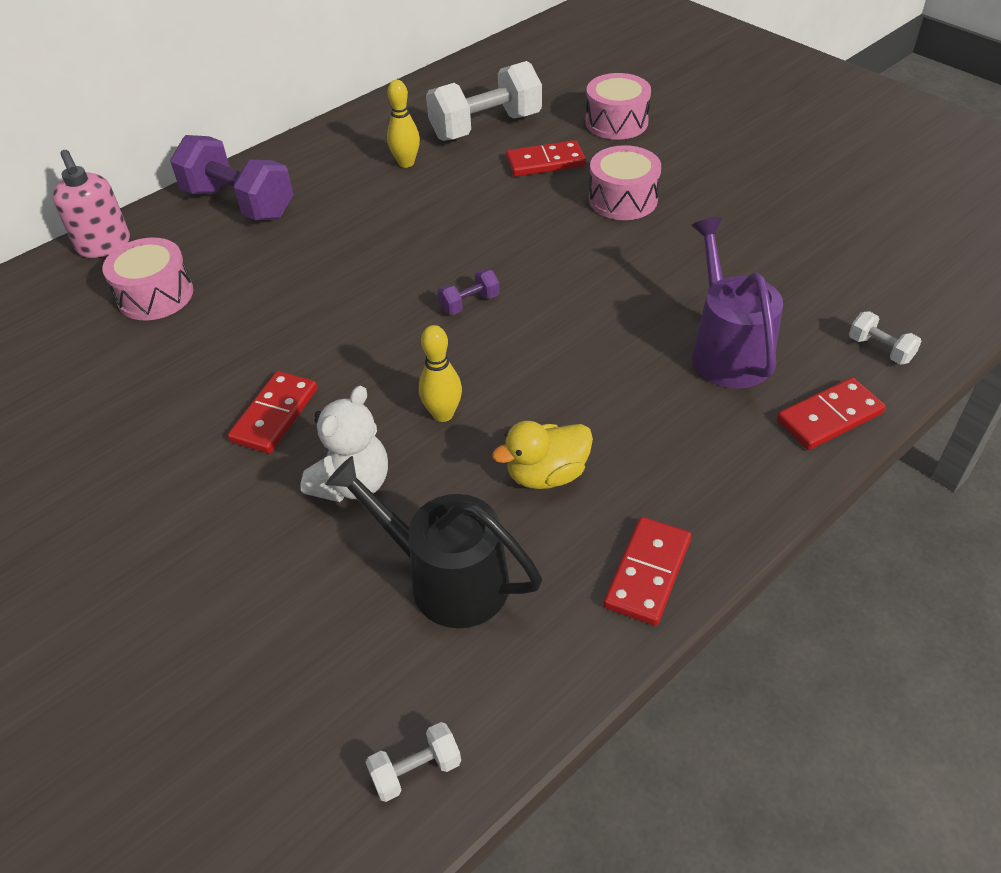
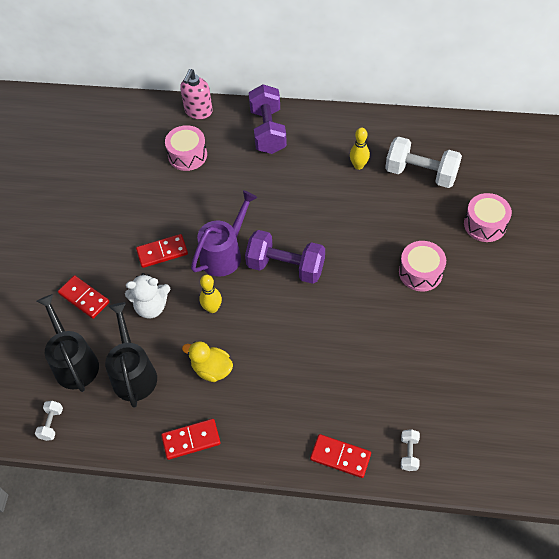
camera: 50 degrees right, 10 degrees up
(330, 655) = (74, 362): none -> black watering can
(416, 770) = (51, 424): white dumbbell -> white dumbbell turned 75 degrees clockwise
(469, 303) = (285, 267): purple dumbbell -> purple dumbbell, size x2.25
(545, 162) = (417, 219): red domino -> red domino (84, 298)
(726, 350) = (348, 388): purple watering can -> purple watering can (224, 253)

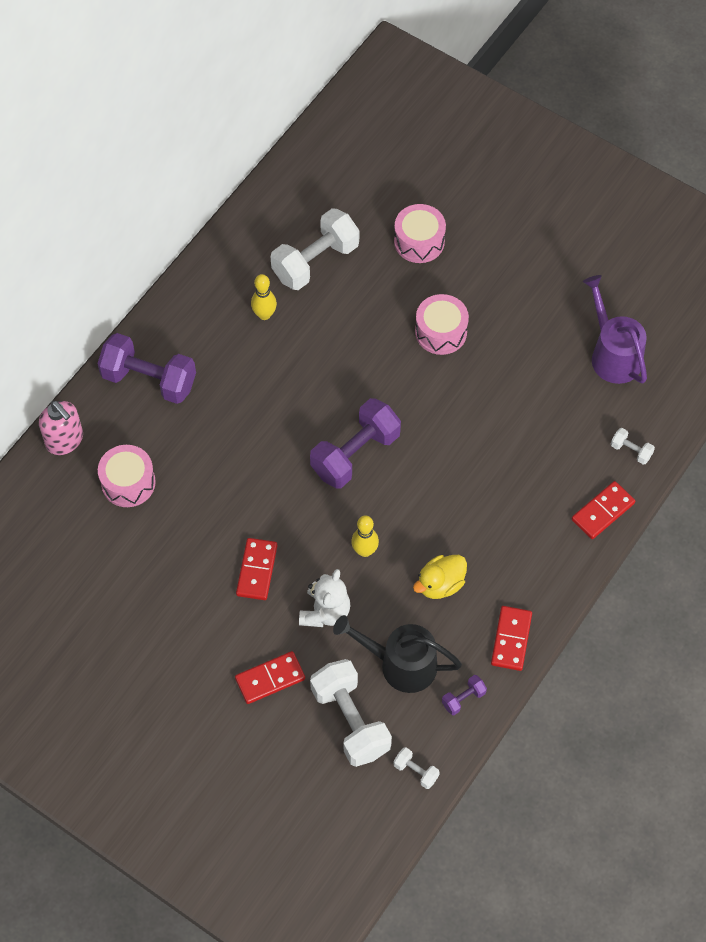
camera: 65 degrees left, 5 degrees up
(74, 362) = (350, 721): black watering can -> white dumbbell
(125, 429) = (463, 698): none -> purple dumbbell
(224, 253) = (299, 506): purple watering can -> purple watering can (612, 354)

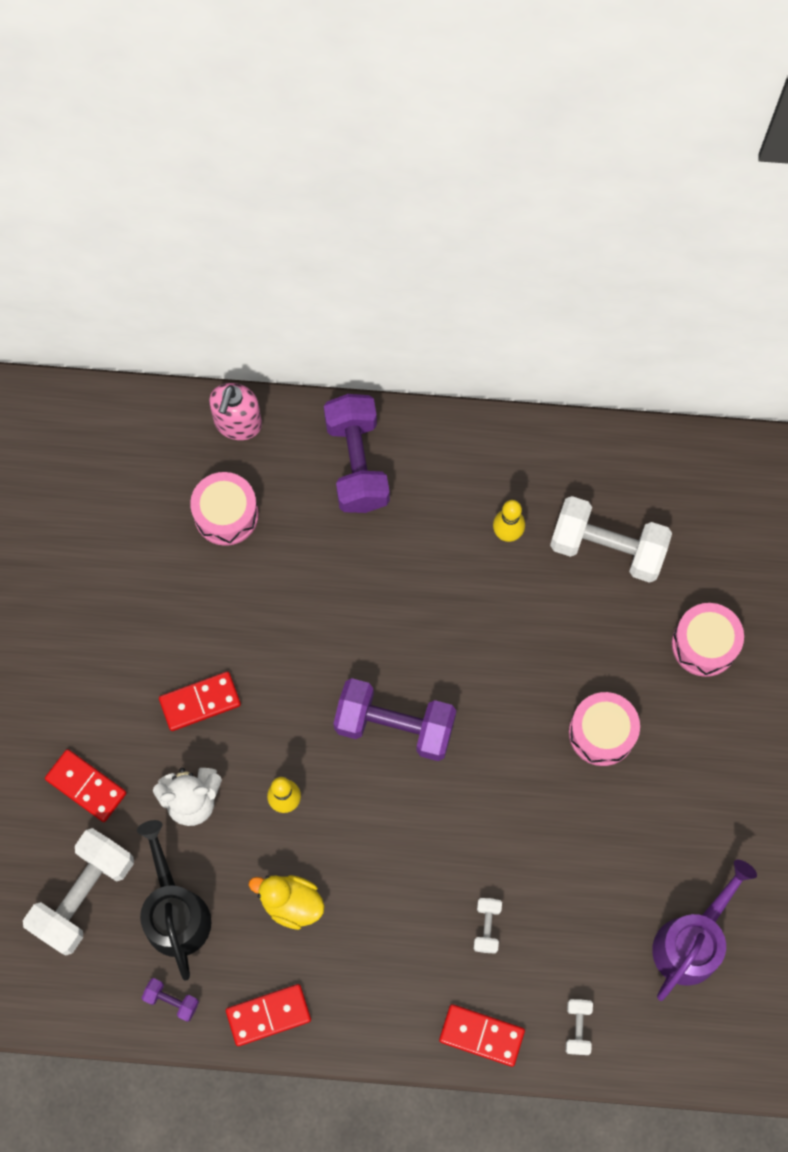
camera: 60 degrees right, 10 degrees up
(416, 771) = (63, 995): white dumbbell -> white dumbbell (487, 927)

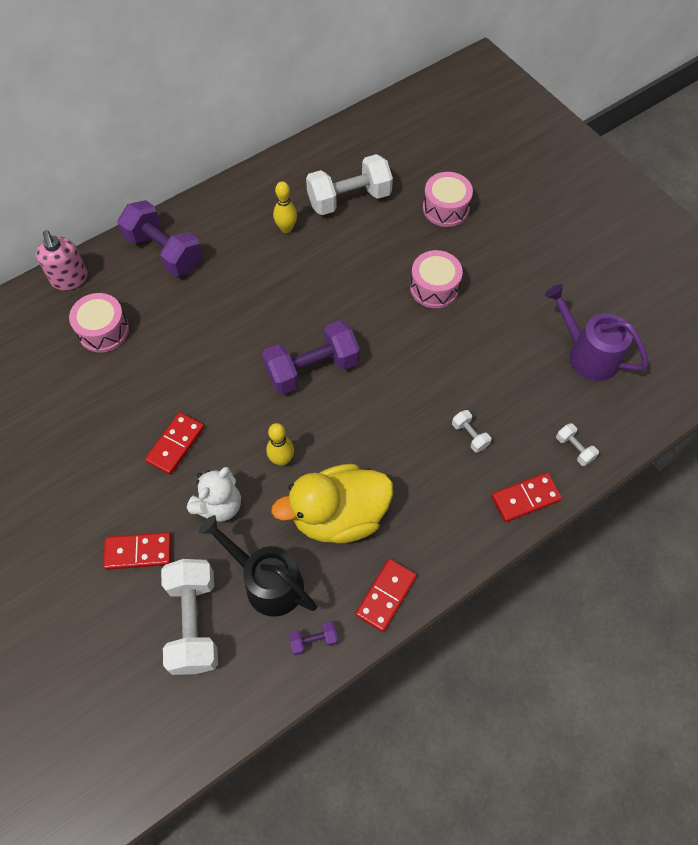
camera: 40 degrees left, 10 degrees down
(291, 903) = (339, 516): yellow duck -> yellow duck, size x1.81
(691, 941) = (587, 354): purple watering can -> purple watering can turned 45 degrees counterclockwise

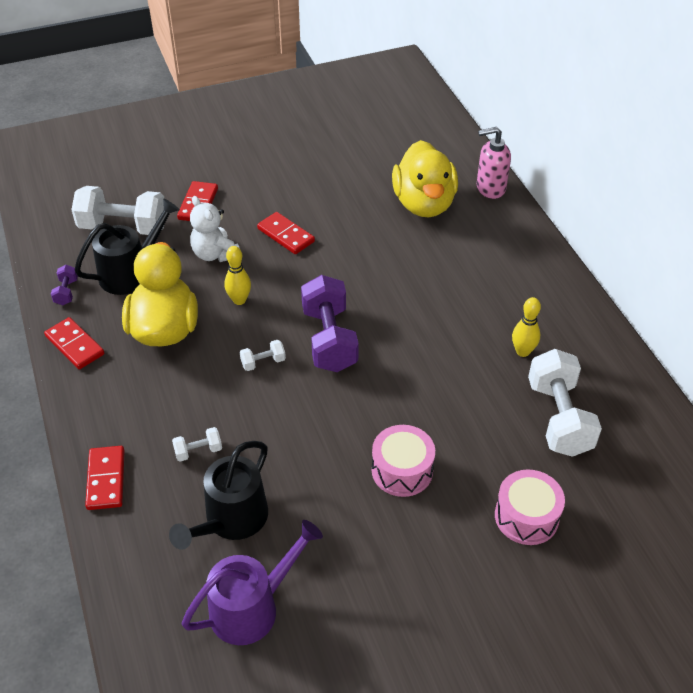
camera: 105 degrees right, 15 degrees down
(103, 330) = (424, 204): pink drum -> yellow duck
(164, 252) = (510, 252): purple dumbbell -> none
(524, 390) = (231, 520): none -> black watering can
(574, 449) = (137, 545): white dumbbell -> white dumbbell (263, 362)

